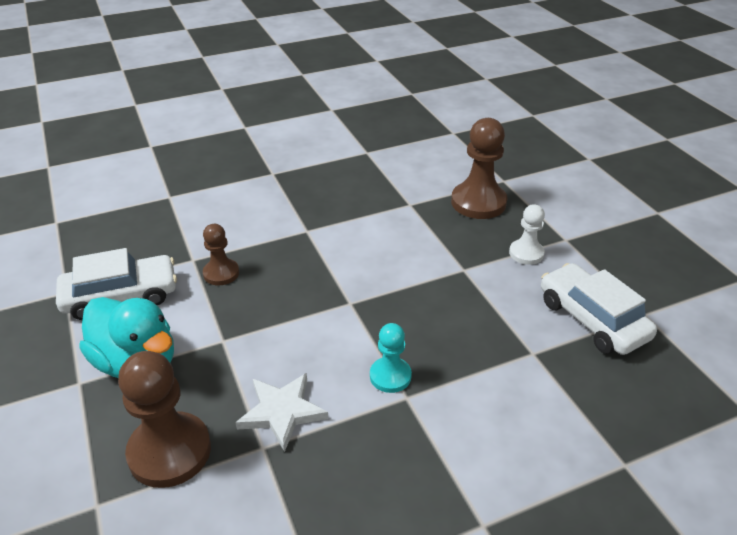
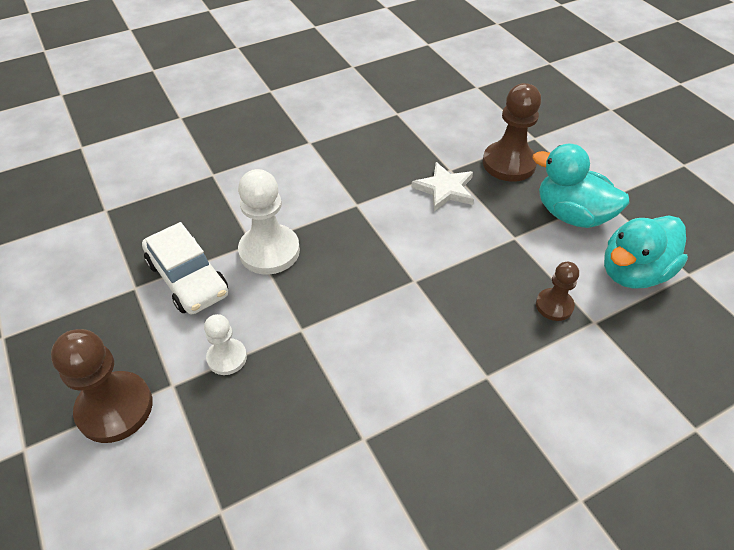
camera: 175 degrees right, 10 degrees up
(121, 296) = (633, 272): white car -> turquoise duck
(390, 376) = (370, 218): turquoise pawn -> none
(478, 202) = (268, 450): brown pawn -> brown pawn (115, 408)
(510, 342) = (269, 251): none -> white pawn

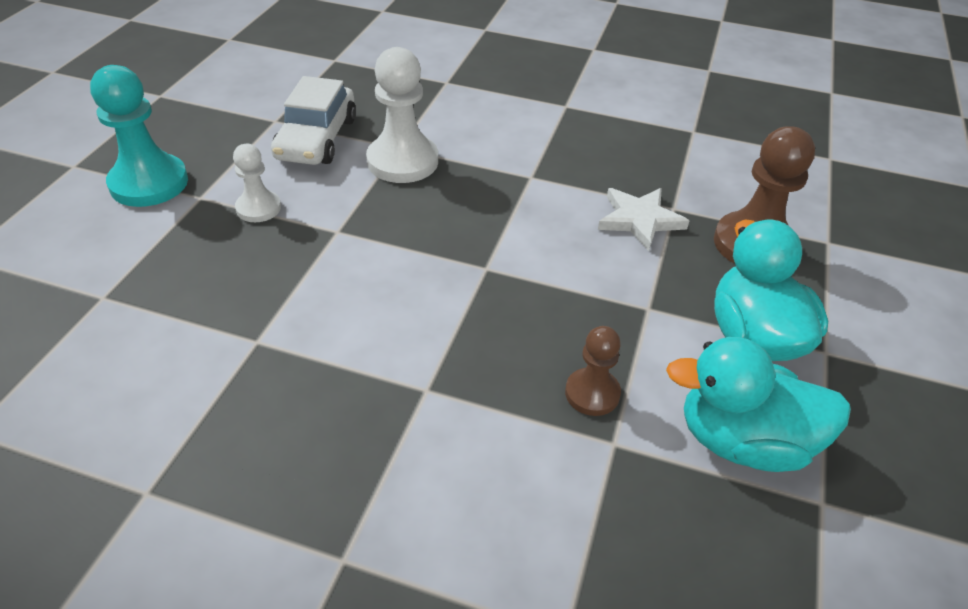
camera: 45 degrees right, 5 degrees down
(115, 408) = (149, 183): brown pawn -> turquoise pawn

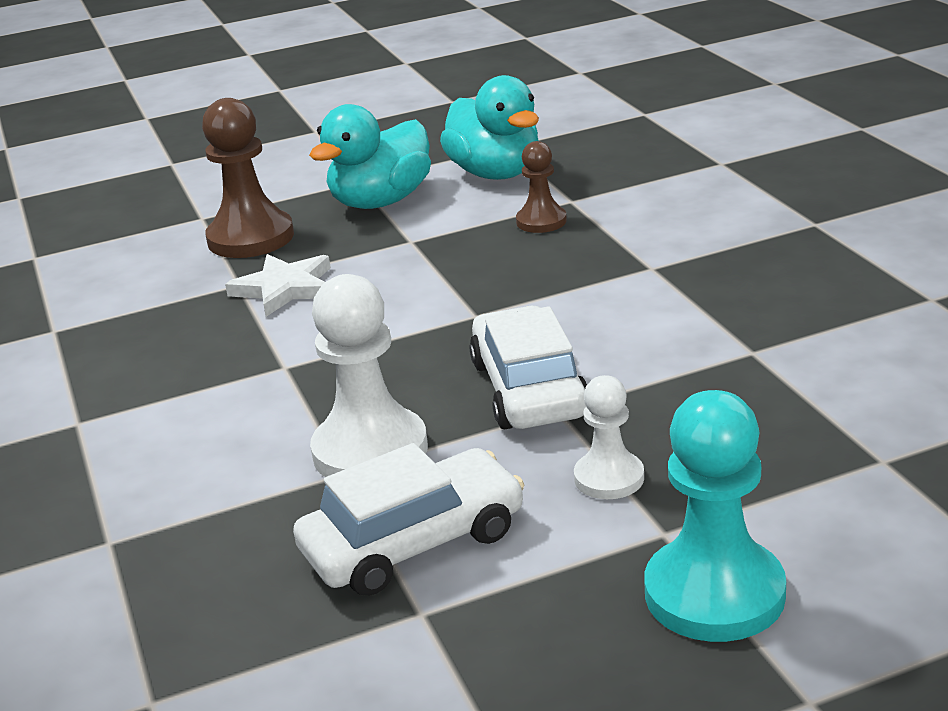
camera: 125 degrees left, 15 degrees down
(371, 234) = (529, 389): none -> white car

